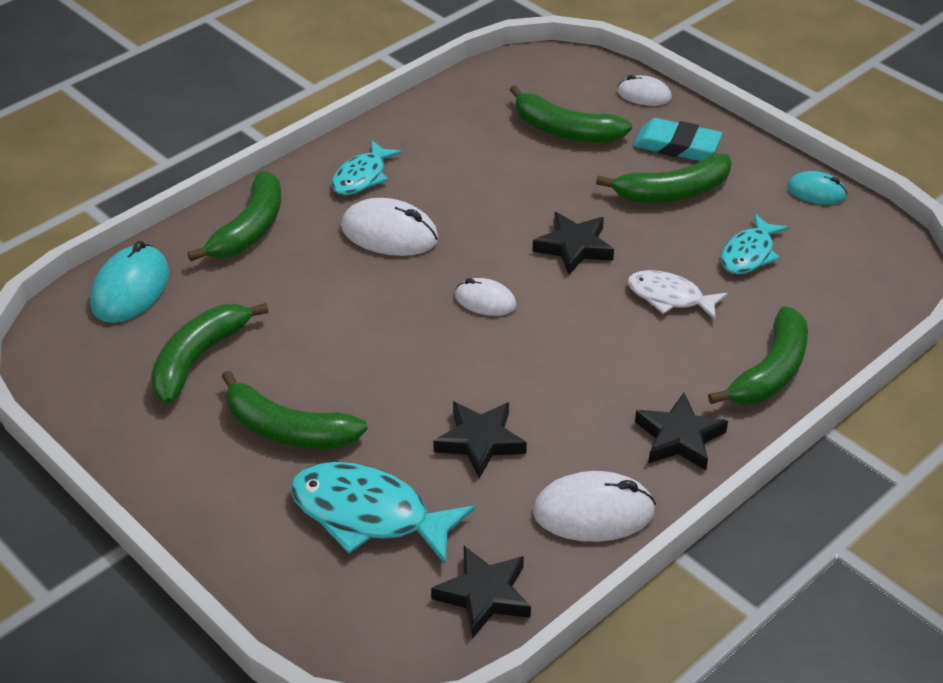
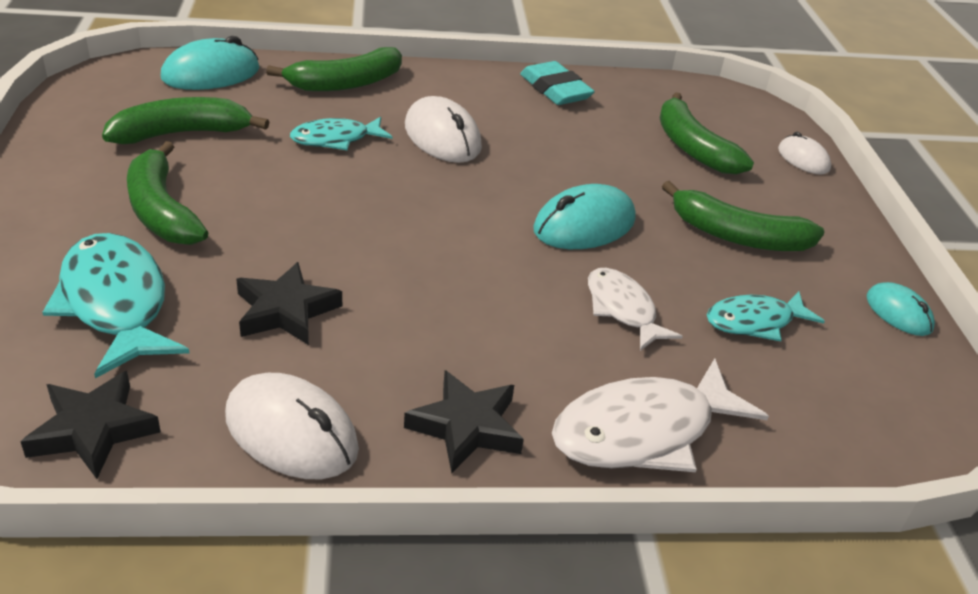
camera: 35 degrees right, 5 degrees down
(362, 177) = (477, 95): turquoise fish -> turquoise fish (335, 139)
(485, 300) = (449, 218): white mouse -> none
(574, 247) = (584, 225): black star -> turquoise mouse
(676, 145) = (788, 206): turquoise eraser -> turquoise eraser (555, 89)
(770, 372) = (643, 431): green banana -> white fish

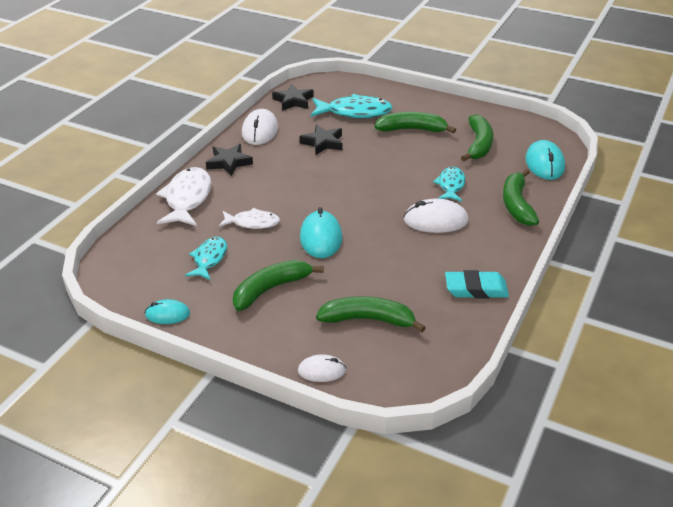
camera: 125 degrees right, 0 degrees up
(291, 432) = (260, 131): white mouse -> white mouse turned 60 degrees counterclockwise

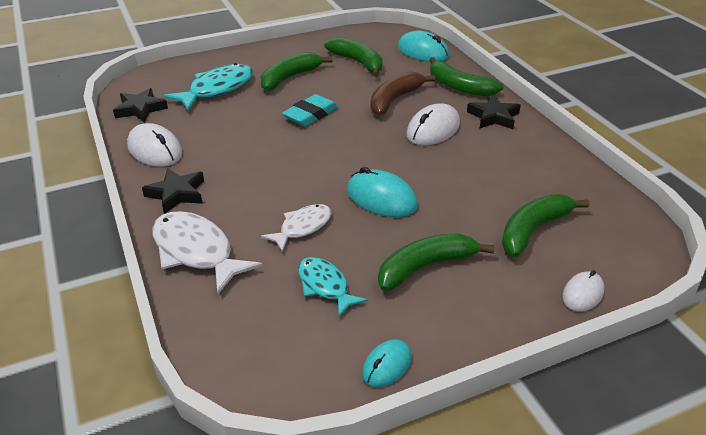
camera: 50 degrees left, 0 degrees up
(271, 289) = (425, 267): green banana -> green banana turned 60 degrees clockwise
(323, 143) = (235, 127): black star -> black star (493, 117)
(451, 185) = (394, 100): turquoise fish -> brown banana
(476, 289) = (546, 156): turquoise eraser -> turquoise eraser (310, 114)

